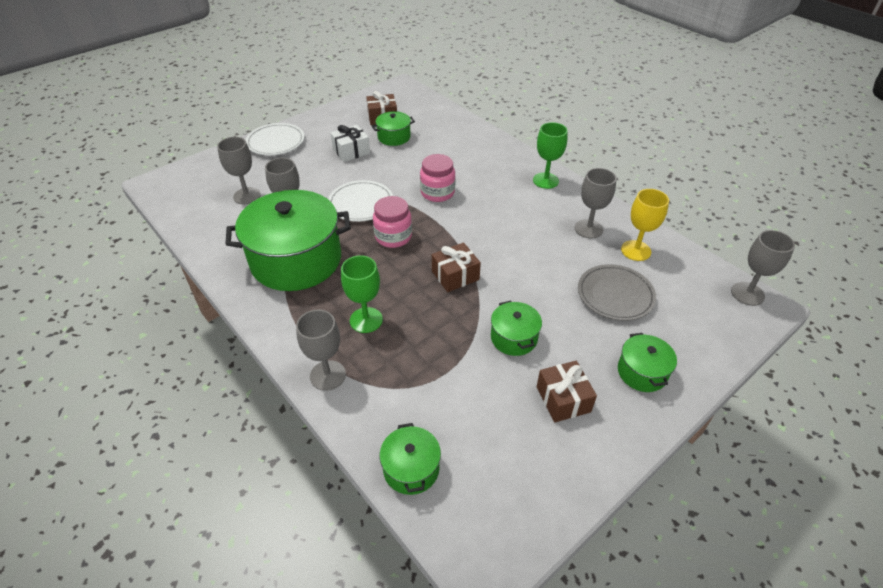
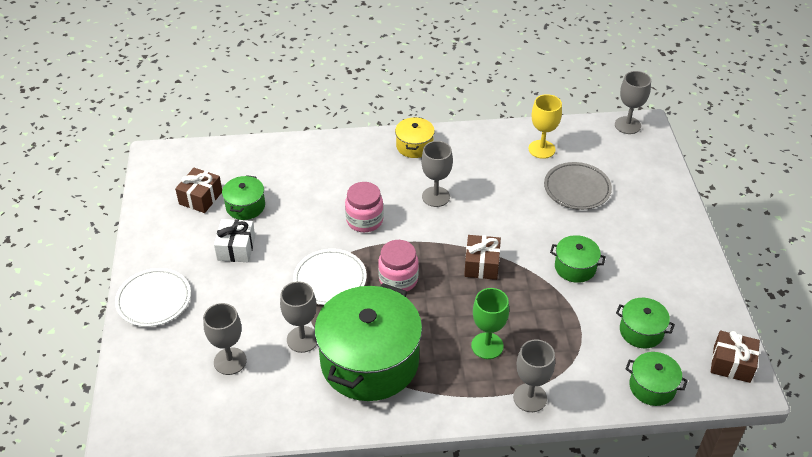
camera: 55 degrees left, 0 degrees up
(545, 180) = (414, 146): green goblet -> yellow pot
(563, 399) = (649, 273): brown gift -> brown gift (731, 364)
(588, 229) = (496, 158): grey goblet -> grey goblet (436, 197)
(642, 372) = (655, 220): green pot -> green pot (641, 331)

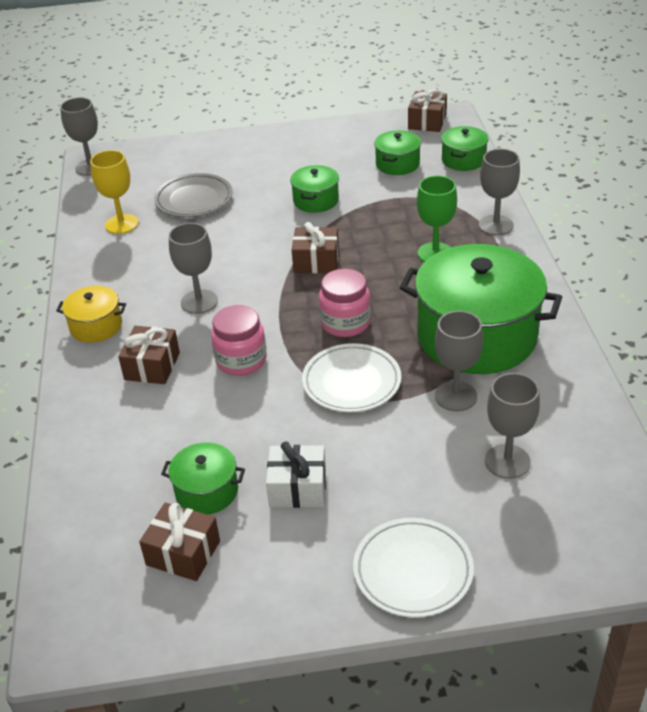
camera: 90 degrees left, 5 degrees down
(367, 176) = (152, 366): none -> brown gift

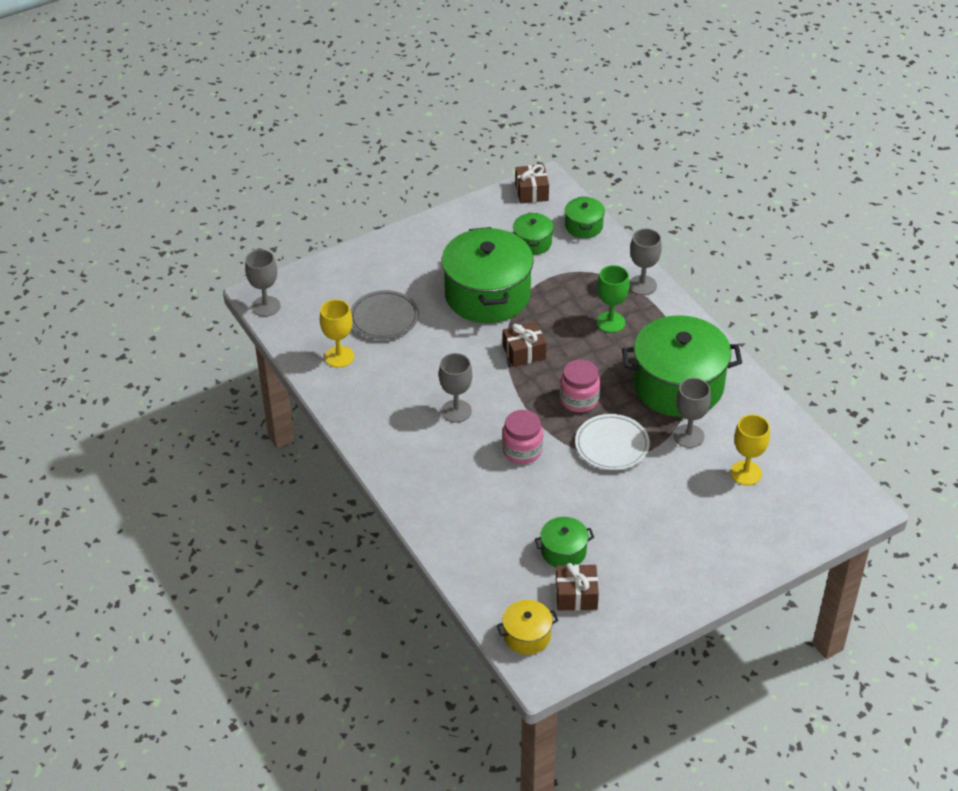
camera: 25 degrees left, 5 degrees up
(96, 326) = (390, 453): yellow pot -> yellow pot (527, 636)
(152, 366) = (459, 473): brown gift -> none
(297, 488) = (622, 531): white gift -> none
(316, 200) = (487, 295): green pot -> green pot, size x2.17
(413, 571) = (726, 561): white plate -> none
(507, 461) = (746, 473): grey goblet -> yellow goblet

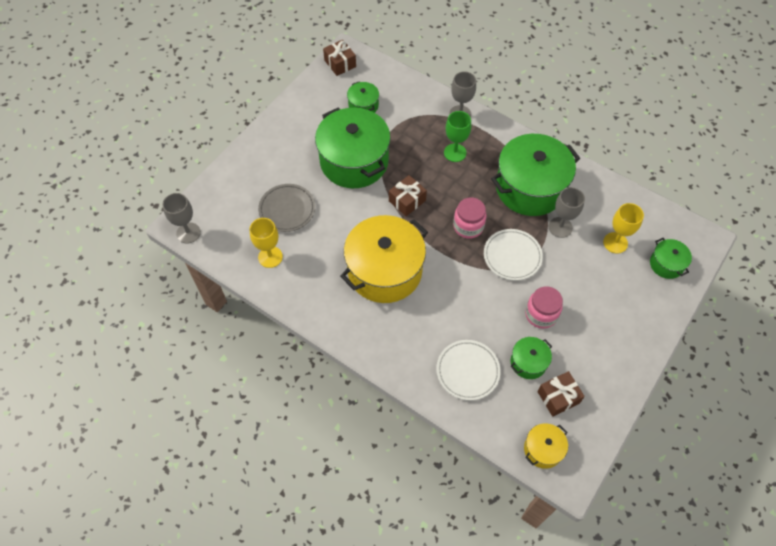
camera: 25 degrees left, 15 degrees up
(456, 411) = (384, 271): grey goblet -> yellow pot
(489, 535) = (467, 371): none -> white plate
(522, 450) = (451, 286): pink jar -> pink jar (541, 314)
(584, 226) = (392, 79): green pot -> green pot (666, 264)

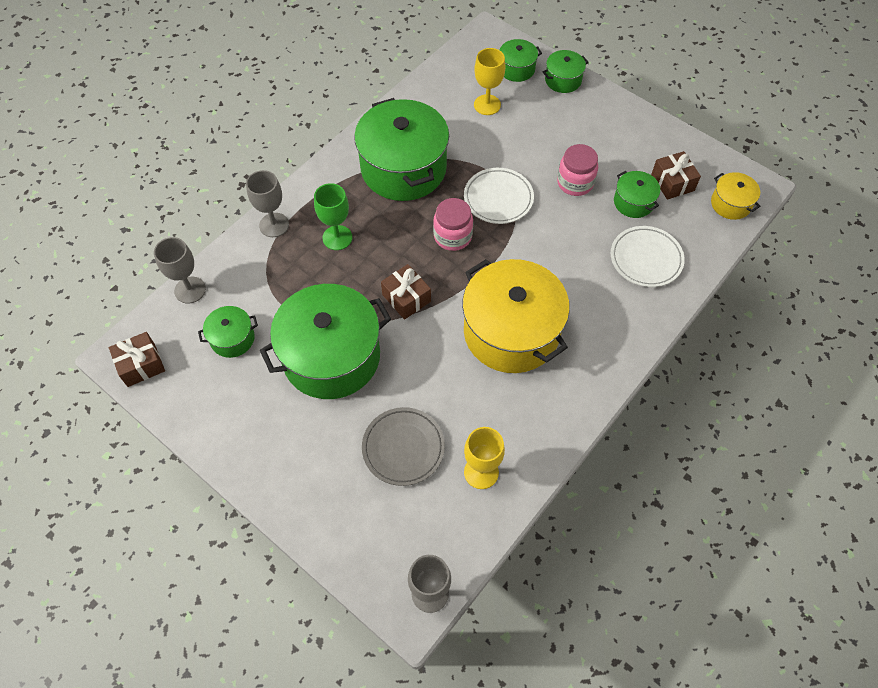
camera: 85 degrees left, 0 degrees up
(560, 227) = (462, 149): grey goblet -> grey goblet (190, 290)
(663, 303) = (563, 80): none -> green pot

